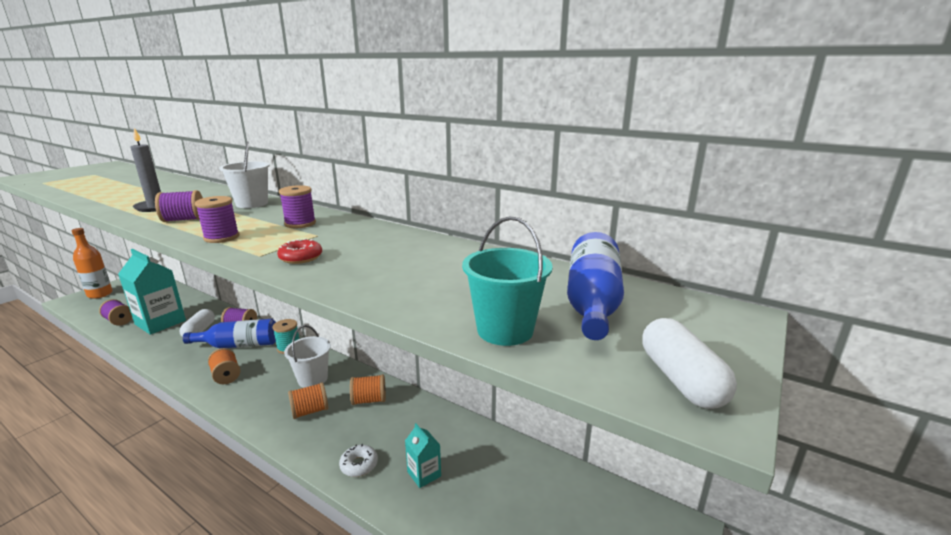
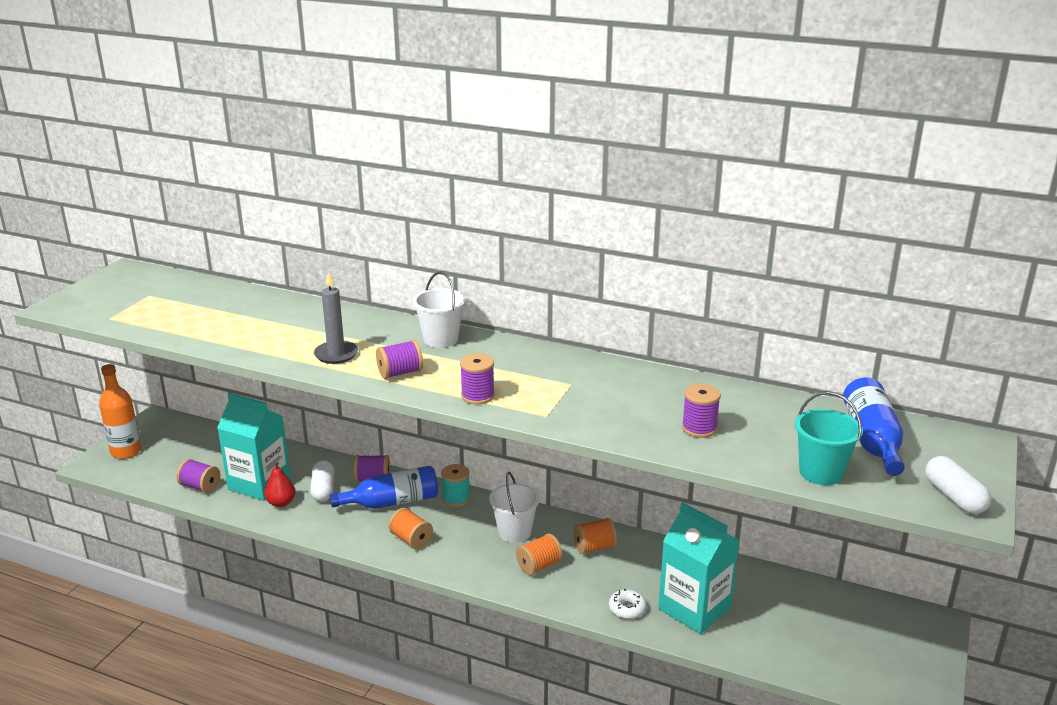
camera: 10 degrees left, 5 degrees up
(160, 337) = (281, 503): none -> red pear
(300, 224) = (534, 368): purple spool -> purple spool (699, 428)
(301, 257) = (588, 415): red donut -> none
(424, 474) = (694, 608): turquoise carton -> turquoise carton, size x2.13

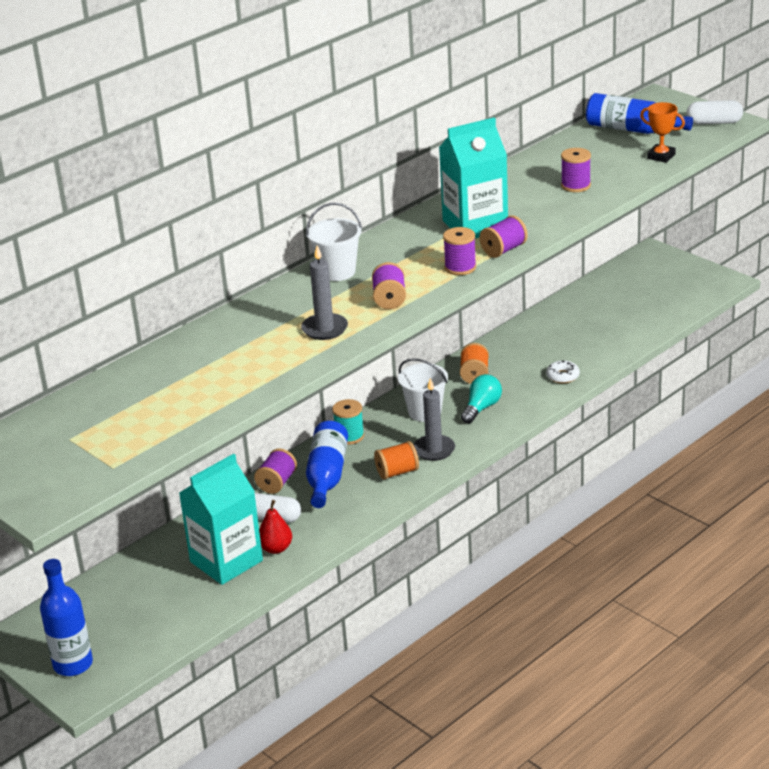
camera: 65 degrees left, 5 degrees up
(126, 451) = (73, 664): orange bottle -> blue bottle
(200, 487) = (200, 605): purple spool -> purple spool (503, 250)
(455, 553) = (434, 450): none -> grey candle
(539, 566) = (481, 408): orange spool -> turquoise light bulb
(694, 608) = (580, 345): turquoise carton -> turquoise carton (475, 225)
(821, 472) = (661, 156): turquoise bucket -> orange trophy

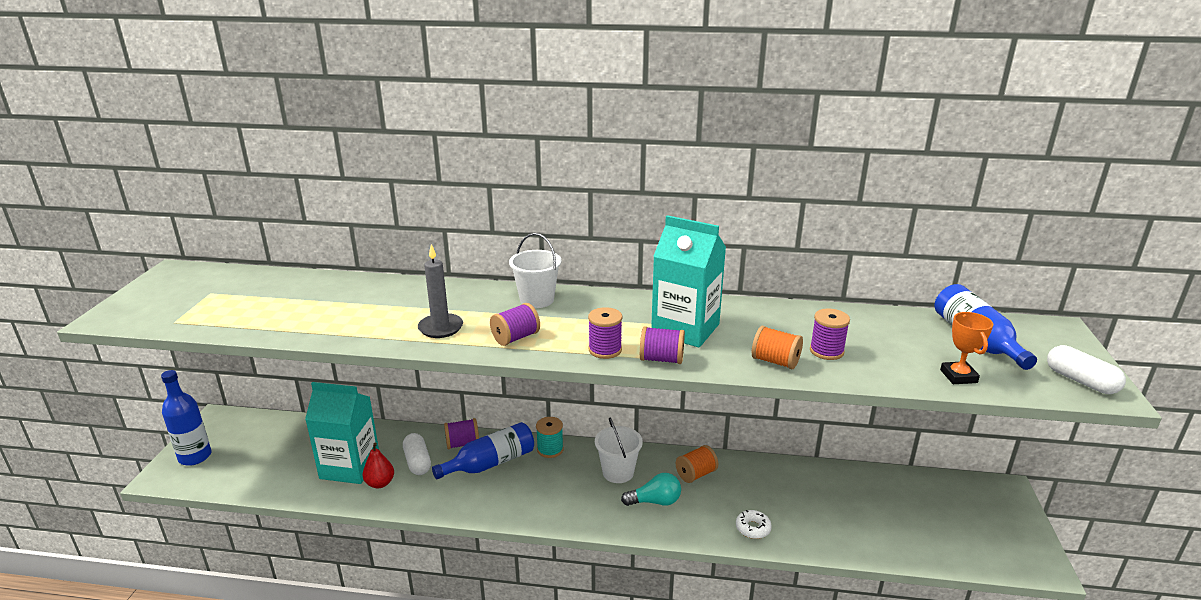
camera: 50 degrees right, 5 degrees down
(397, 472) = (524, 498): orange spool -> orange spool (775, 361)
(434, 450) = (572, 503): grey candle -> none

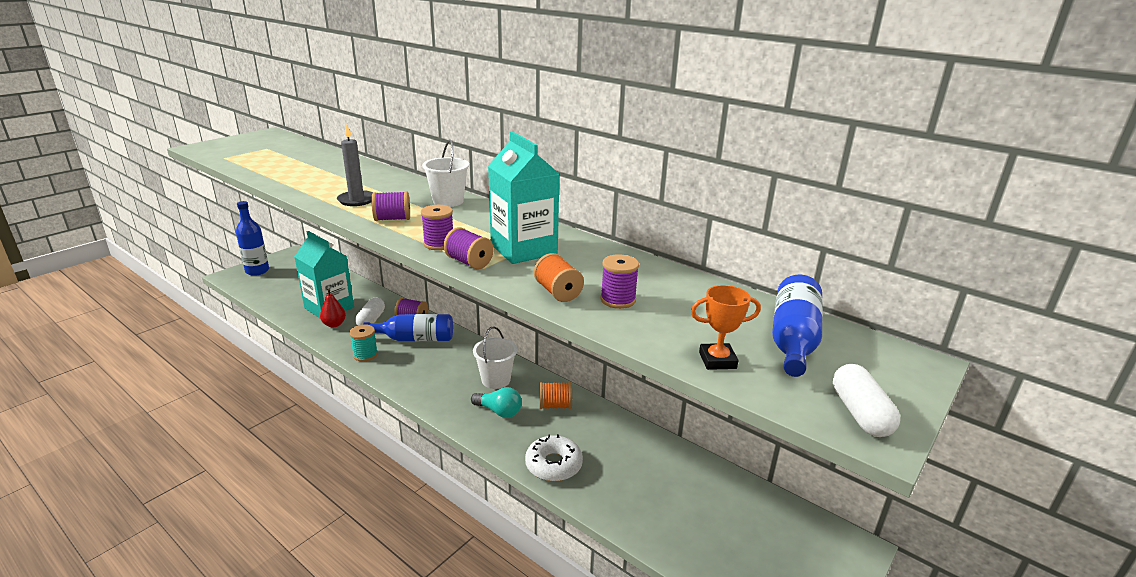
camera: 30 degrees right, 0 degrees up
(550, 449) = (466, 345): turquoise spool -> turquoise spool (365, 355)
(753, 528) = (553, 465): white donut -> white donut, size x1.64
(958, 376) = (717, 360): orange trophy -> orange trophy turned 60 degrees clockwise

